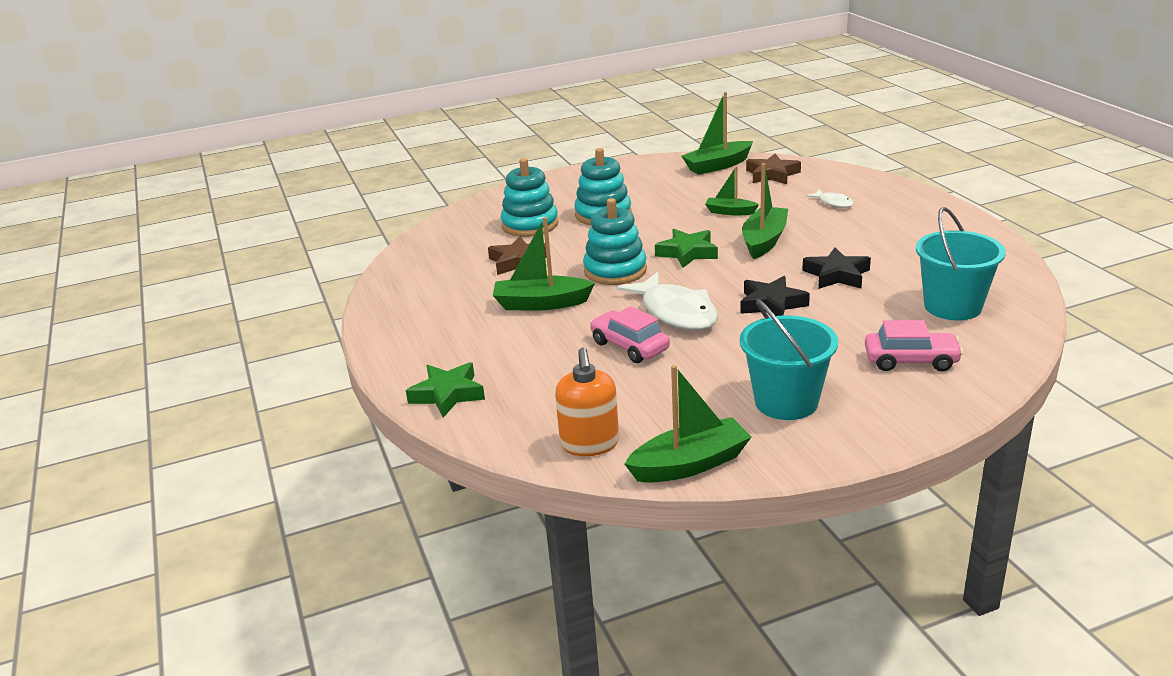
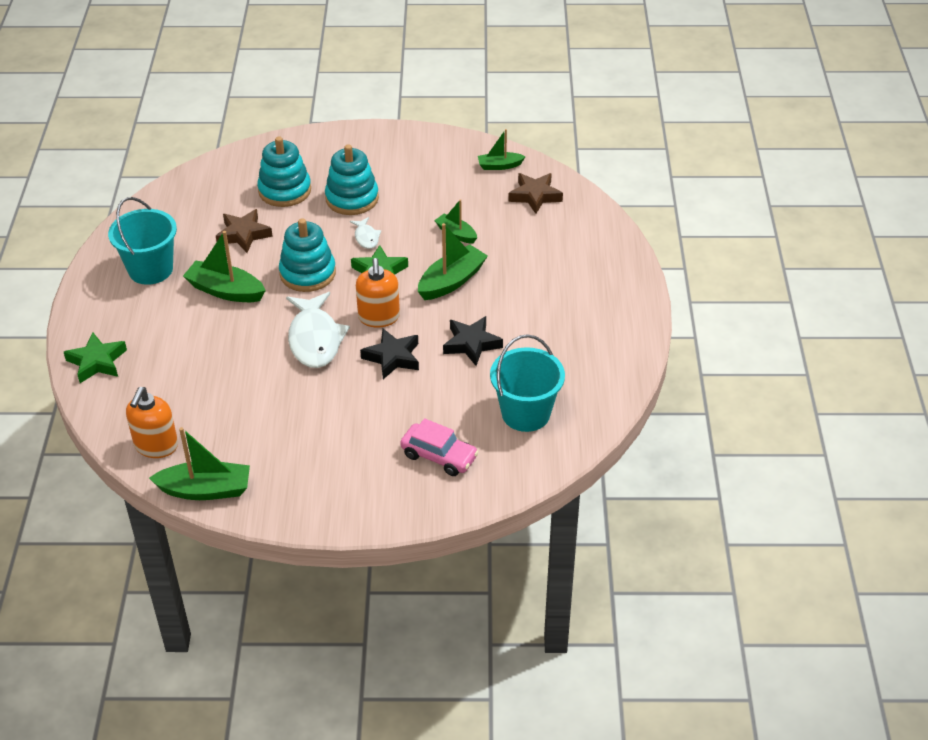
camera: 20 degrees right, 15 degrees up
(629, 346) = (253, 362): pink car -> none
(717, 166) = (499, 166): green boat -> green boat, size x0.60
(723, 281) = (379, 317): none -> orange soap dispenser
(786, 402) = (315, 460): turquoise bucket -> turquoise bucket (150, 269)
(833, 203) = (551, 254): white fish -> white fish (366, 237)

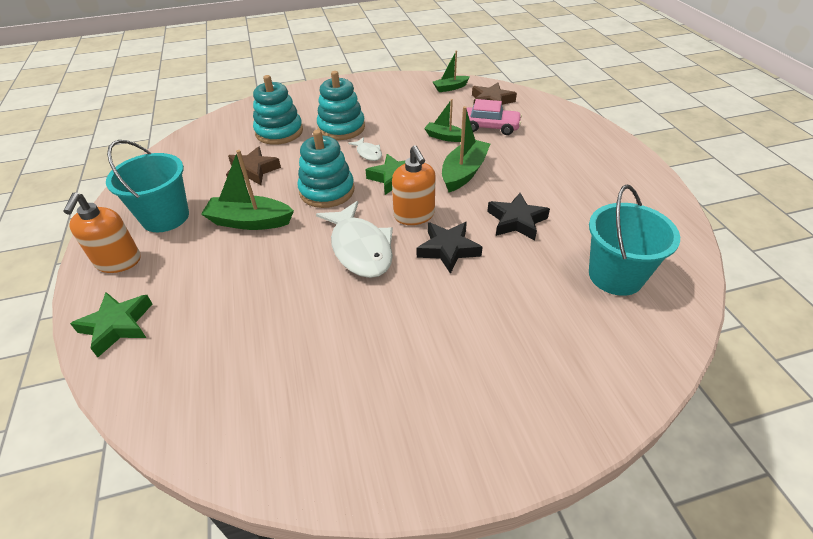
camera: 15 degrees left, 0 degrees up
(156, 446) = (212, 419): orange soap dispenser -> orange soap dispenser (118, 262)
(206, 490) = (297, 470): green boat -> none
(439, 456) = (560, 345): pink car -> pink car (490, 127)

